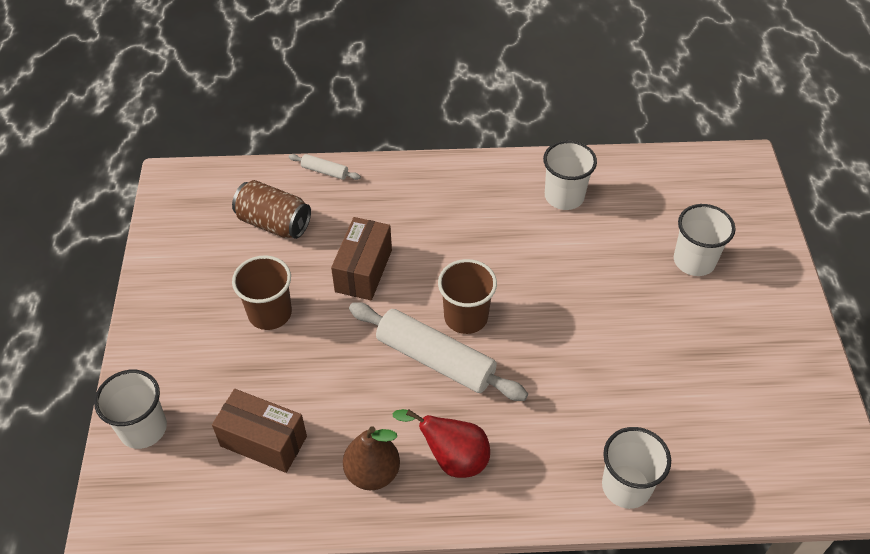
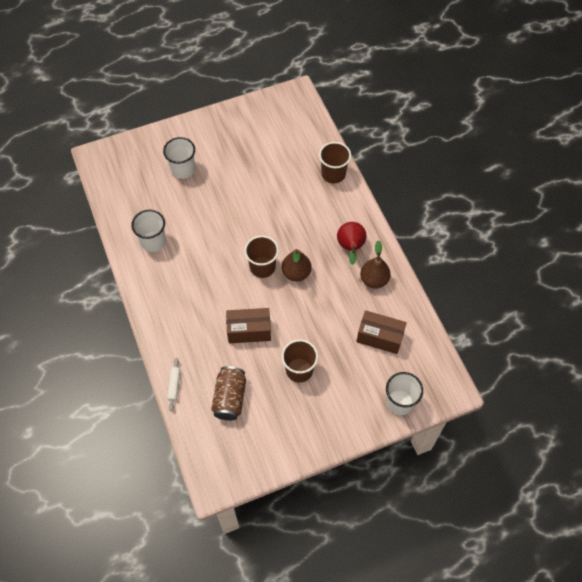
camera: 110 degrees left, 10 degrees up
(263, 441) = (380, 337): brown box -> brown box turned 75 degrees counterclockwise
(435, 359) = (296, 273): white rolling pin -> brown pear
(626, 486) = (333, 174): white cup -> brown cup

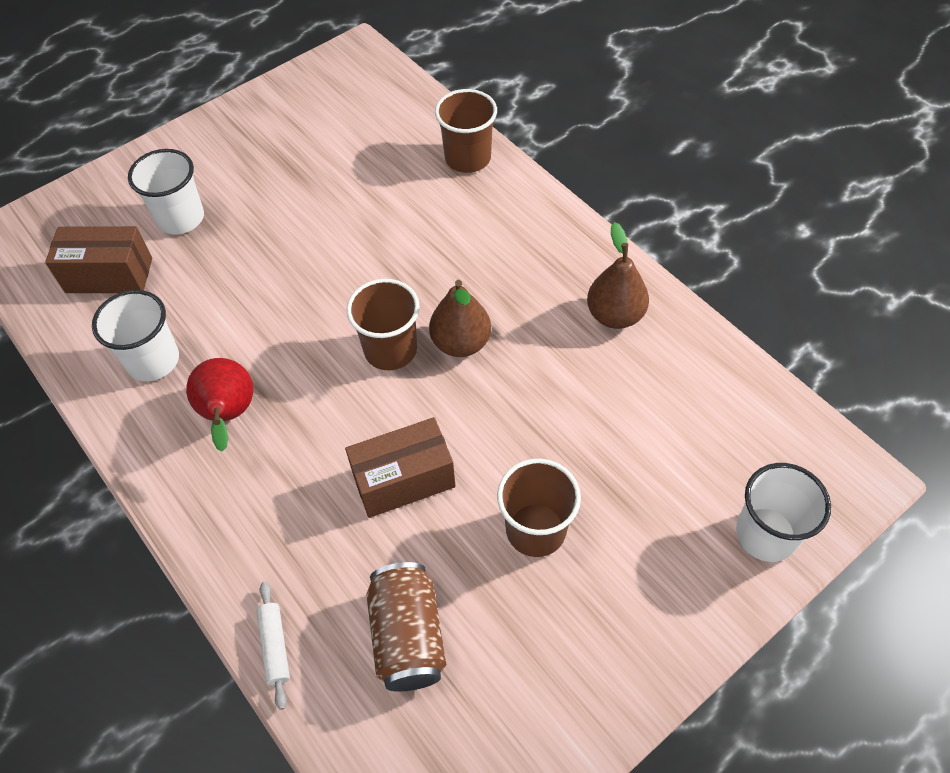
camera: 15 degrees left, 5 degrees down
(350, 248) = (548, 271): red pear -> red pear (229, 415)
(380, 337) = (671, 417): brown box -> brown box (109, 275)

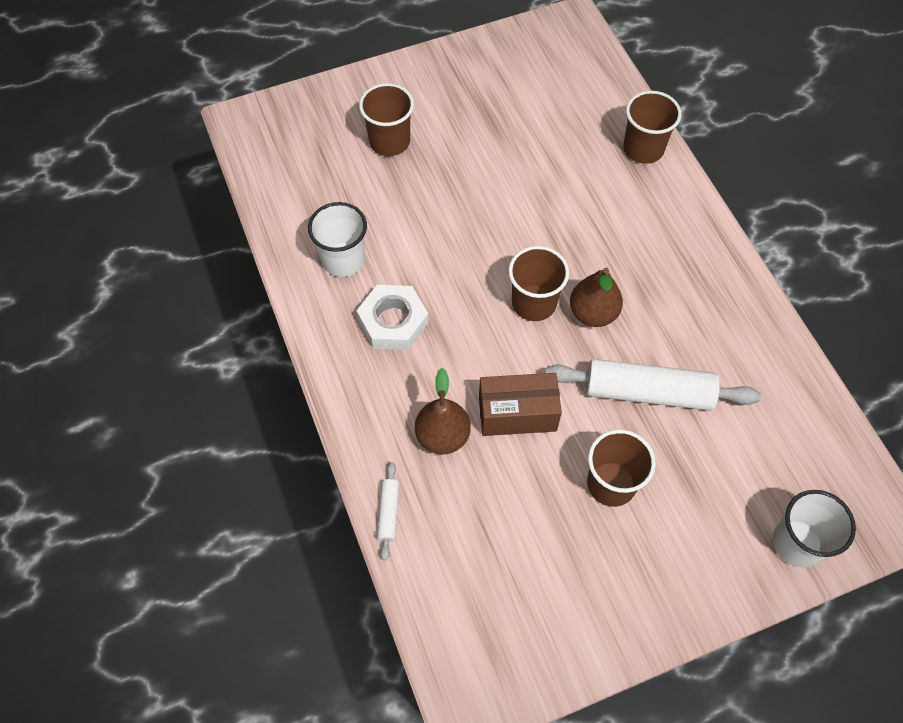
camera: 15 degrees right, 5 degrees up
(109, 275) = (323, 177): brown box -> none
(180, 218) = (389, 141): white cup -> brown cup
(229, 415) = (393, 322): red pear -> white nut
(408, 636) = (490, 535): brown can -> none
(547, 413) = (648, 392): none -> white rolling pin
(615, 315) = (729, 325): brown pear -> brown pear (442, 436)

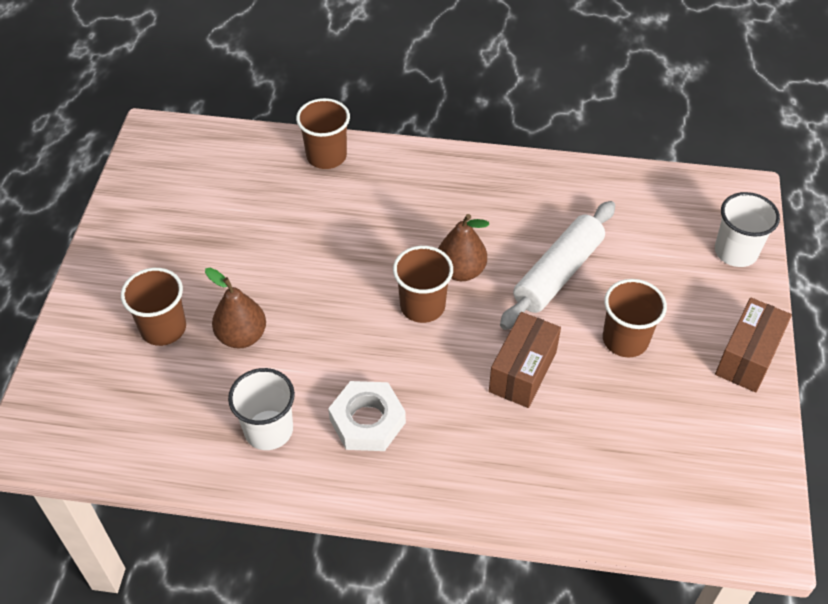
camera: 60 degrees left, 10 degrees down
(389, 512) = (562, 518): white rolling pin -> none
(442, 436) = (510, 438): brown pear -> brown pear (242, 336)
(667, 605) = (747, 357): none -> brown box

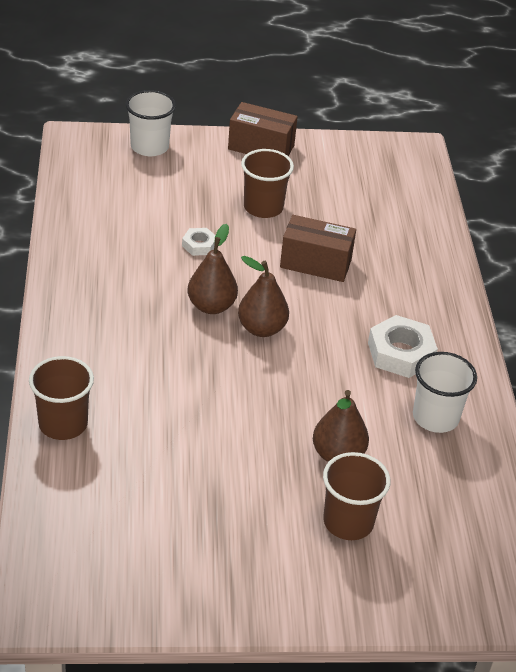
camera: 105 degrees left, 10 degrees down
(422, 306) = (261, 329): brown cup -> brown pear
(558, 273) = (199, 245): white rolling pin -> white nut

